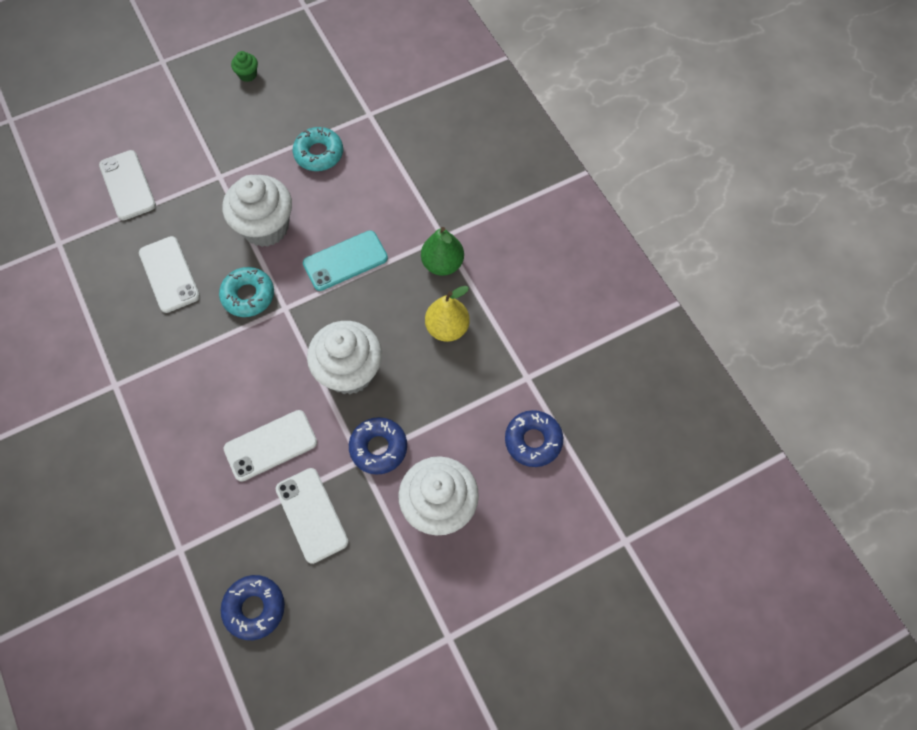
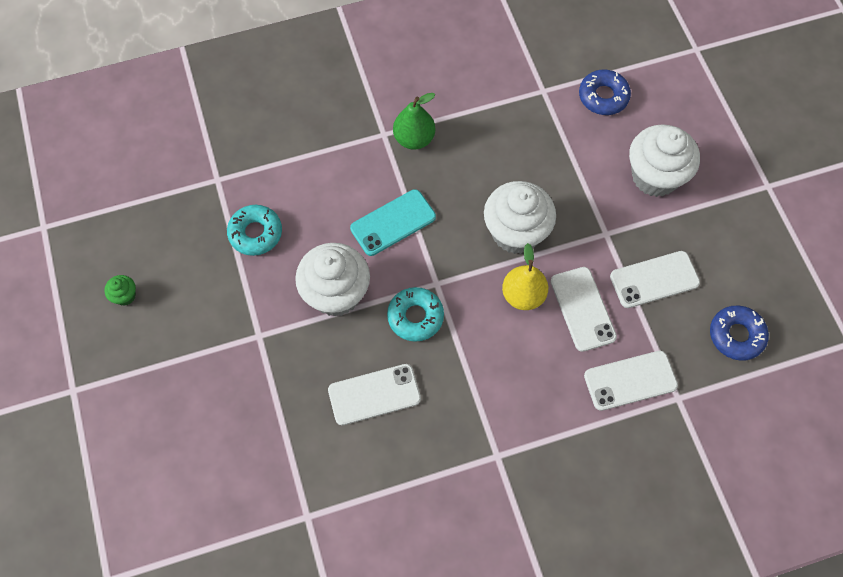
camera: 80 degrees left, 0 degrees up
(128, 185) = (246, 436): white phone -> white phone (630, 380)
(345, 261) = (393, 222): turquoise phone -> turquoise phone turned 75 degrees clockwise
(378, 448) = (596, 217): blue donut -> none
(447, 328) = (483, 145): yellow pear -> yellow pear (523, 295)

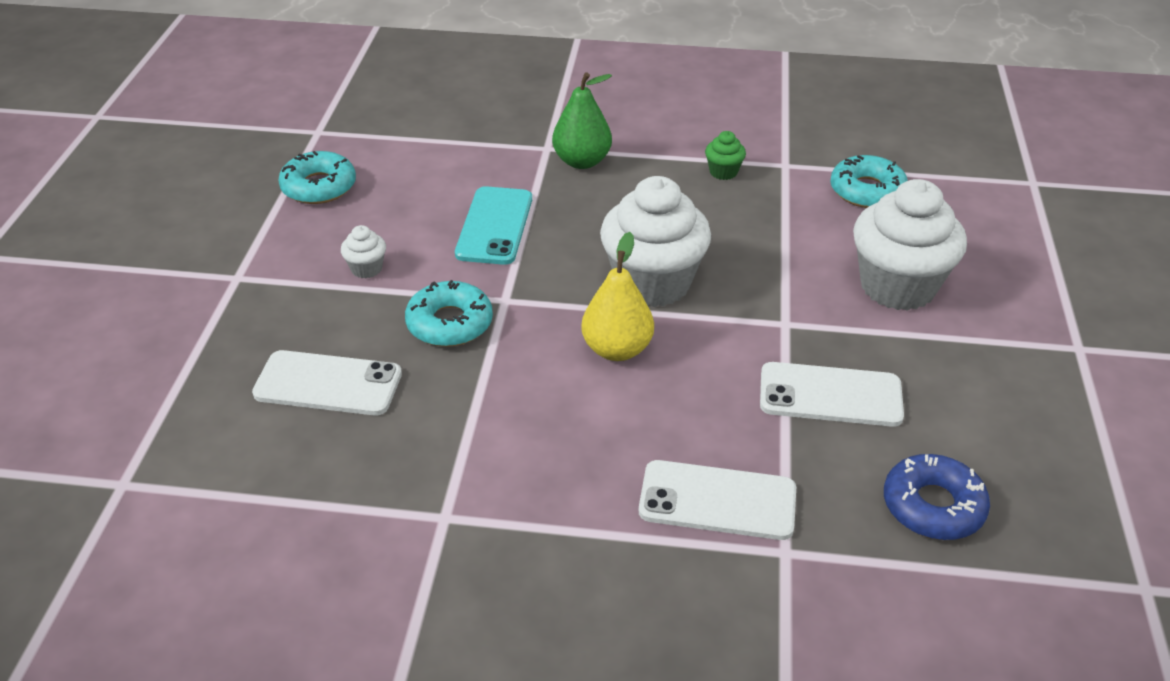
camera: 25 degrees right, 25 degrees down
(125, 296) = (122, 194): green cupcake -> green cupcake (723, 172)
(336, 293) = (366, 268): white cupcake -> white cupcake, size x0.42
(393, 222) = (494, 226): turquoise phone -> turquoise phone turned 75 degrees counterclockwise
(582, 309) = (696, 392): white phone -> none
(603, 96) = (867, 191): blue donut -> turquoise donut

